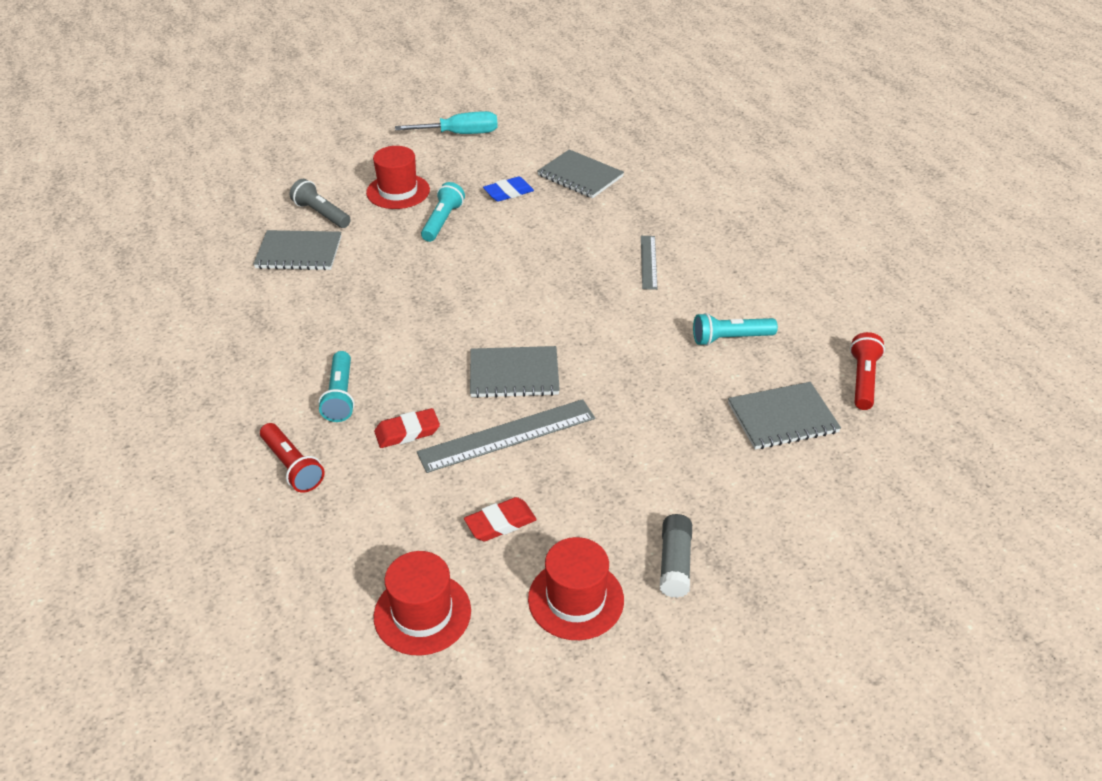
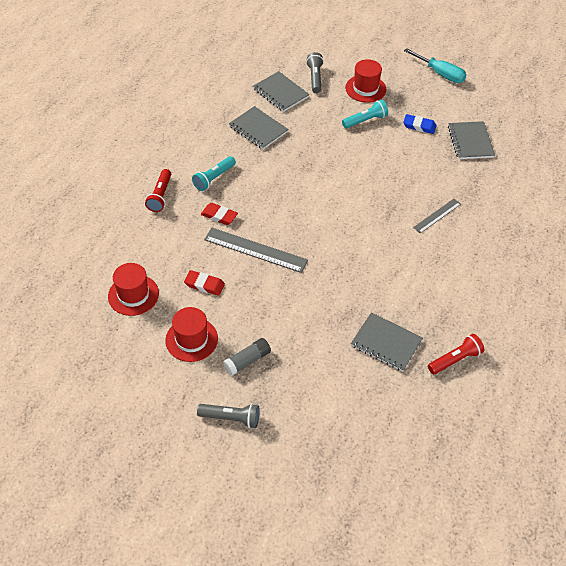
camera: 45 degrees right, 10 degrees up
(514, 374) = (295, 224): grey notebook -> grey notebook (258, 129)
(730, 338) = (419, 286): turquoise flashlight -> none
(752, 645) = (231, 418): none -> grey flashlight

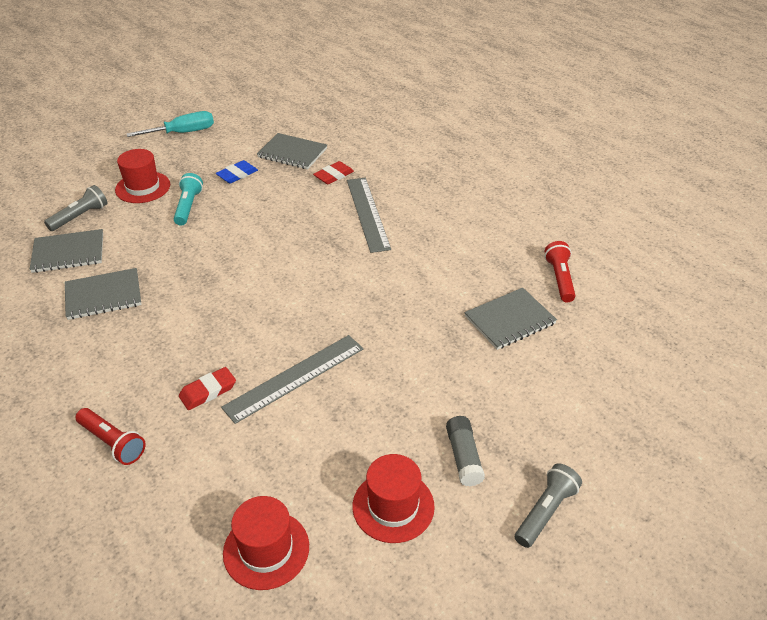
camera: 60 degrees left, 10 degrees down
(204, 285) = (311, 454): red eraser -> red eraser (334, 176)
(214, 178) = (140, 371): turquoise flashlight -> none
(315, 78) = (80, 216): grey flashlight -> grey flashlight turned 105 degrees clockwise
(437, 216) = (368, 213): grey ruler -> grey ruler, size x1.70

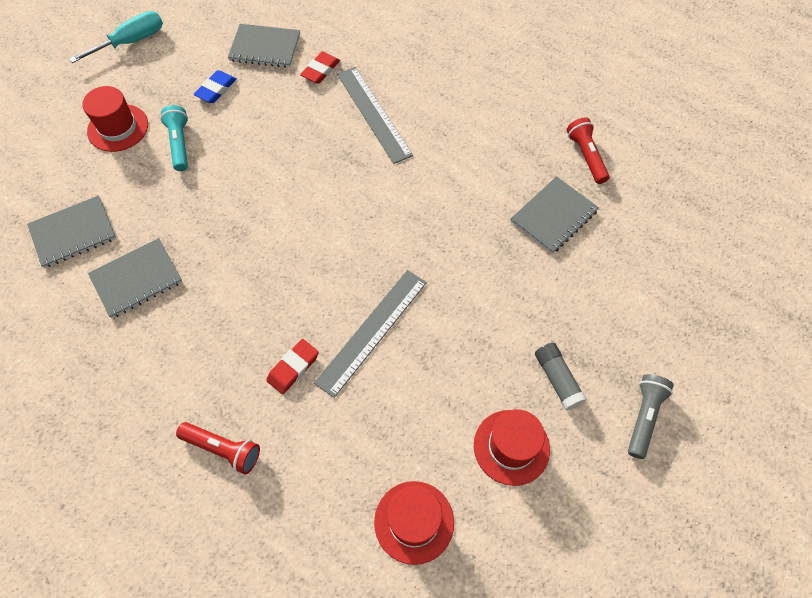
camera: 15 degrees left, 20 degrees up
(80, 216) = (64, 182): grey flashlight -> none

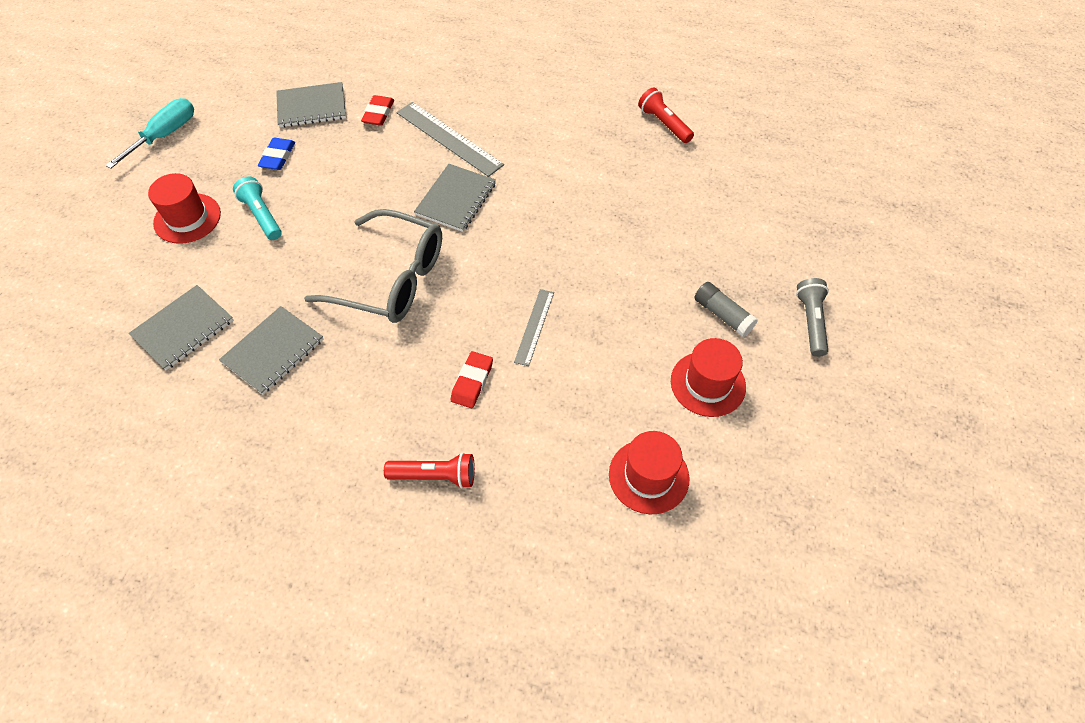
camera: 20 degrees left, 5 degrees down
(264, 241) = (391, 279): none -> grey glasses
(372, 331) = (534, 326): grey ruler -> grey ruler, size x0.59
(553, 216) = (658, 181): grey notebook -> grey notebook (456, 199)

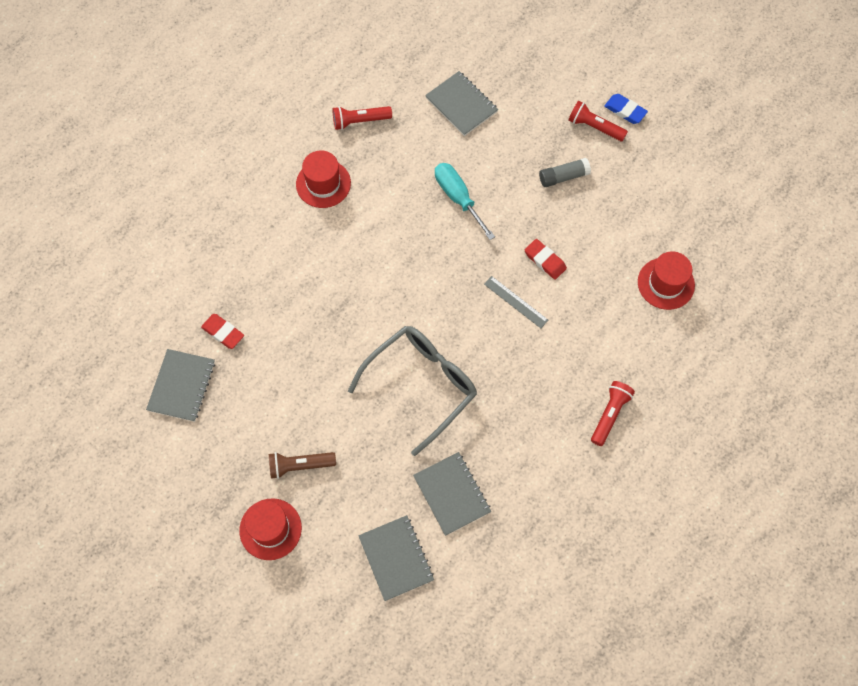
camera: 65 degrees left, 10 degrees up
(165, 135) = (147, 526): turquoise screwdriver -> turquoise screwdriver (458, 198)
(262, 216) = (300, 466): turquoise flashlight -> brown flashlight
(278, 157) = (233, 433): blue eraser -> blue eraser (625, 110)
(449, 138) = (287, 287): grey ruler -> none
(456, 199) = (361, 307): grey notebook -> grey notebook (461, 105)
(472, 382) = (544, 362): red eraser -> red eraser (545, 260)
(708, 384) = (614, 214): red hat -> red hat (323, 184)
(811, 322) = (594, 127): grey flashlight -> red flashlight

